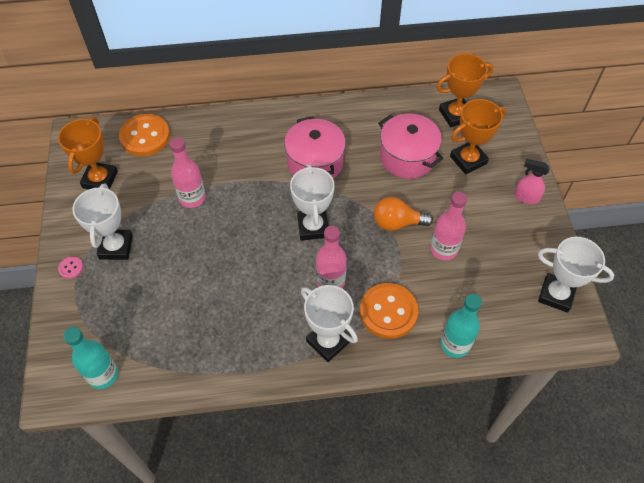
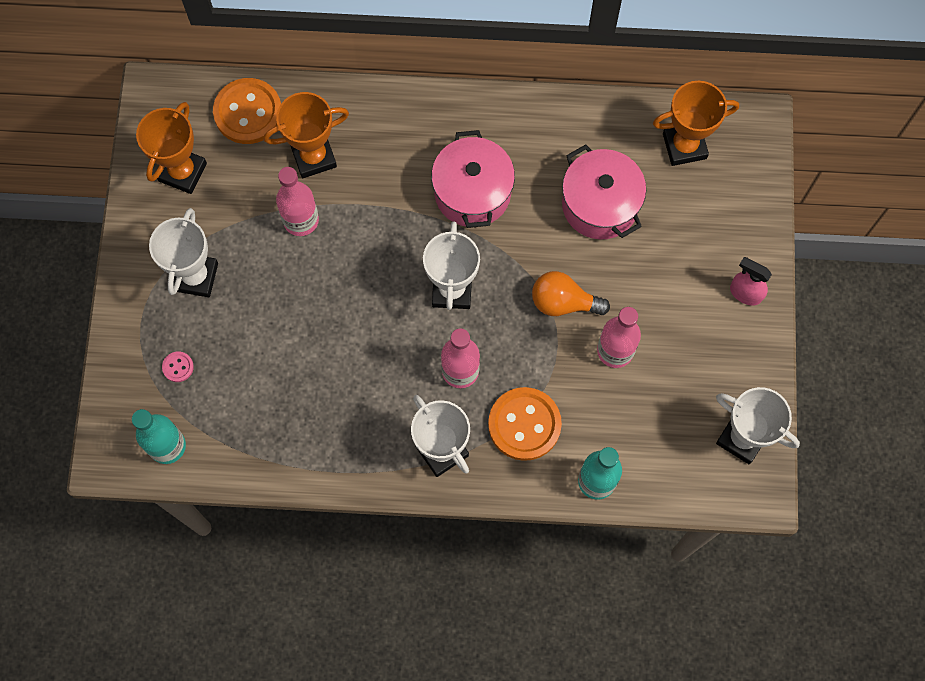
camera: 10 degrees right, 15 degrees up
(71, 268) = (137, 297): pink button -> pink button (178, 367)
(468, 160) = (682, 222): orange trophy -> orange trophy (314, 157)

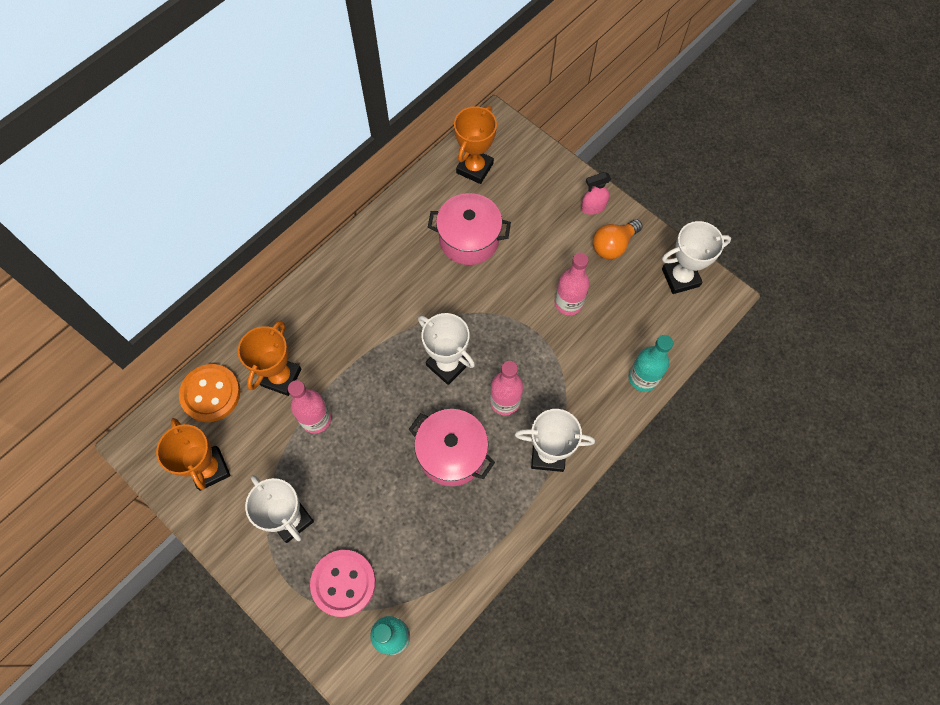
camera: 50 degrees left, 5 degrees down
(178, 367) = (343, 583): pink button -> pink button, size x2.33
(472, 192) = (395, 302): pink pot -> pink pot (452, 453)
(524, 424) = (572, 391): orange button -> none
(563, 302) = (512, 307): orange light bulb -> orange light bulb (613, 245)

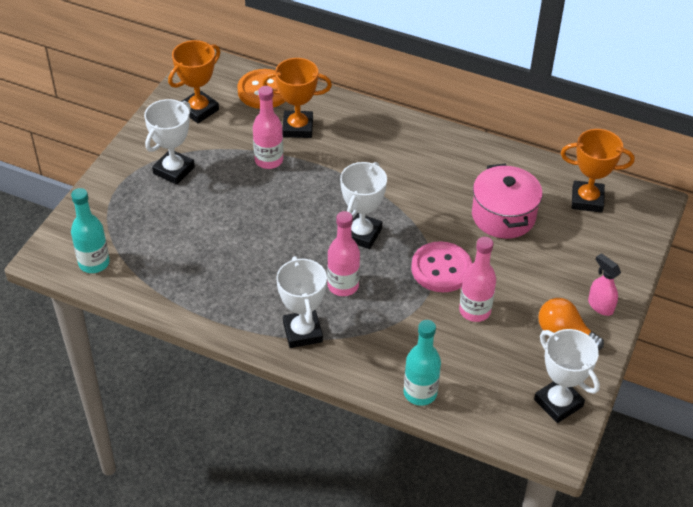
camera: 70 degrees right, 20 degrees down
(343, 583) = (130, 218): pink button -> pink button (441, 269)
(452, 453) = (274, 260): pink pot -> none

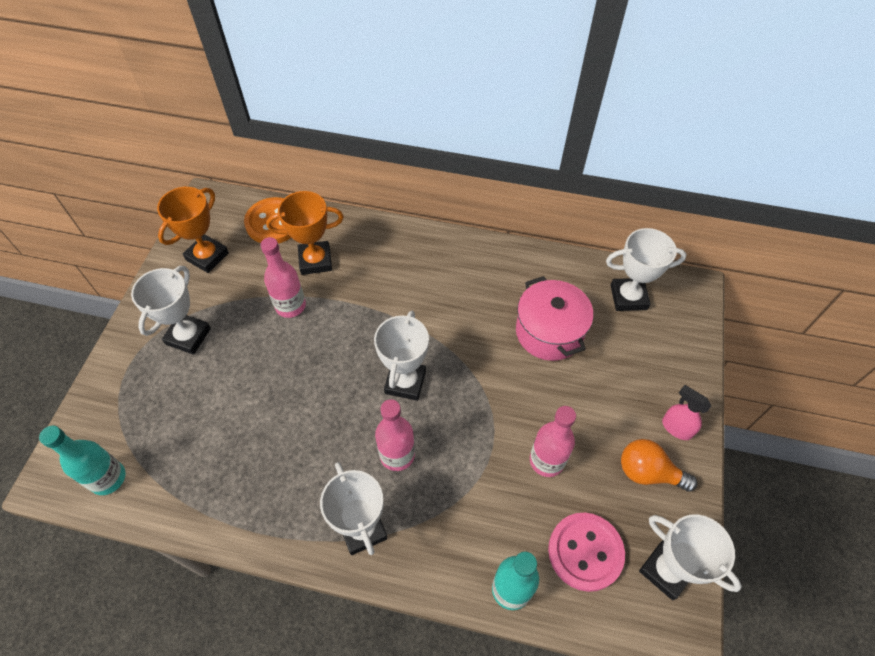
camera: 10 degrees left, 10 degrees up
(441, 269) = (499, 411): pink button -> pink button (585, 552)
(587, 200) = (628, 297): orange trophy -> white trophy

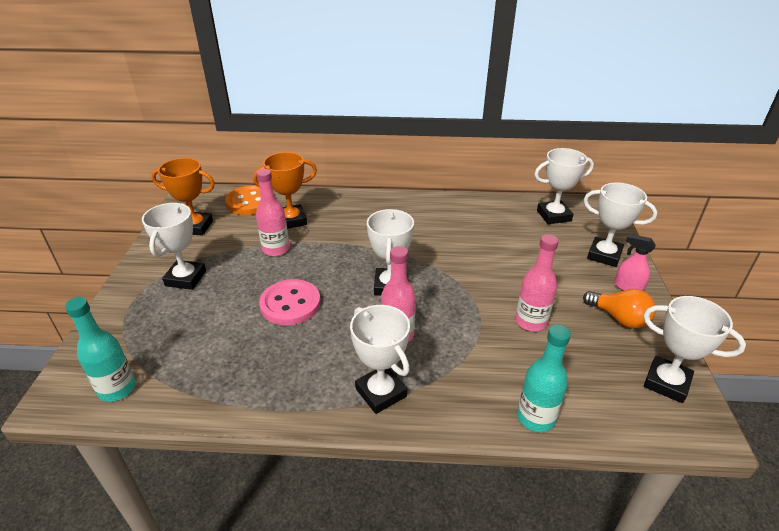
camera: 10 degrees left, 20 degrees down
(207, 256) = (195, 227): orange trophy -> orange trophy turned 75 degrees clockwise
(549, 332) = (500, 242): pink pot -> none
(585, 552) = (590, 380): pink button -> pink button (290, 304)
(648, 472) = (619, 318): orange light bulb -> orange light bulb turned 150 degrees counterclockwise
(667, 373) = (604, 255): none -> white trophy

